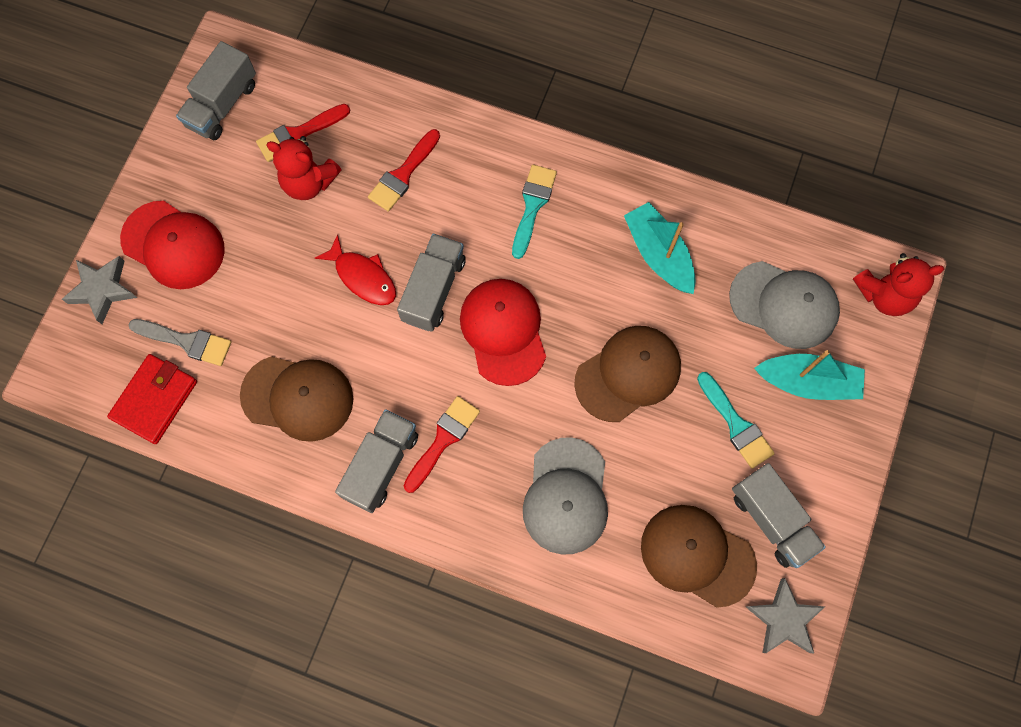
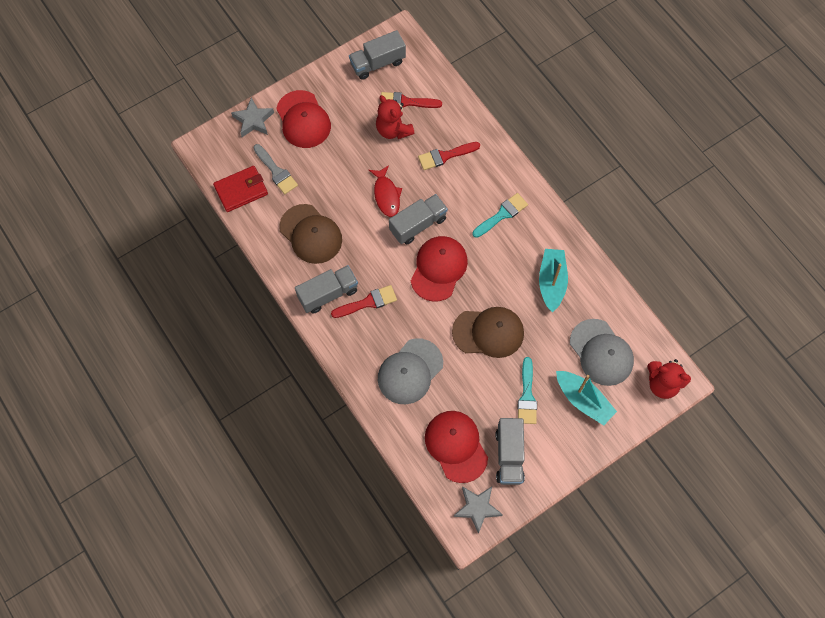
camera: 35 degrees right, 5 degrees down
(697, 555) = (456, 446): brown cap -> red cap

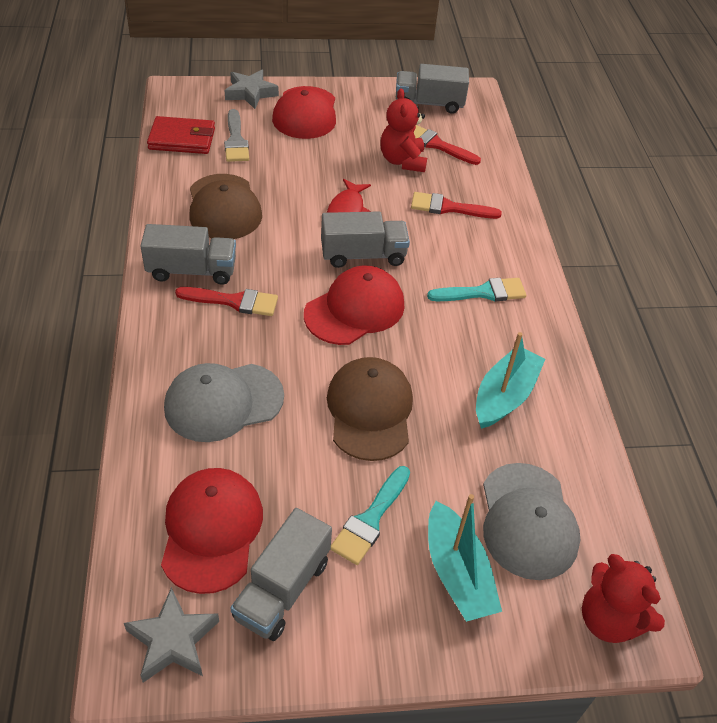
camera: 25 degrees right, 20 degrees down
(488, 332) = (370, 411): brown cap -> brown cap turned 120 degrees counterclockwise

